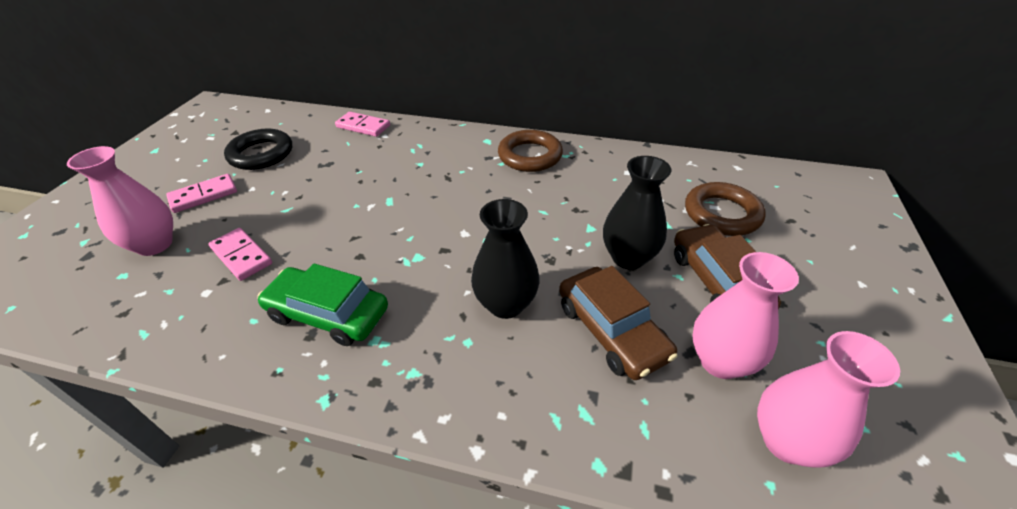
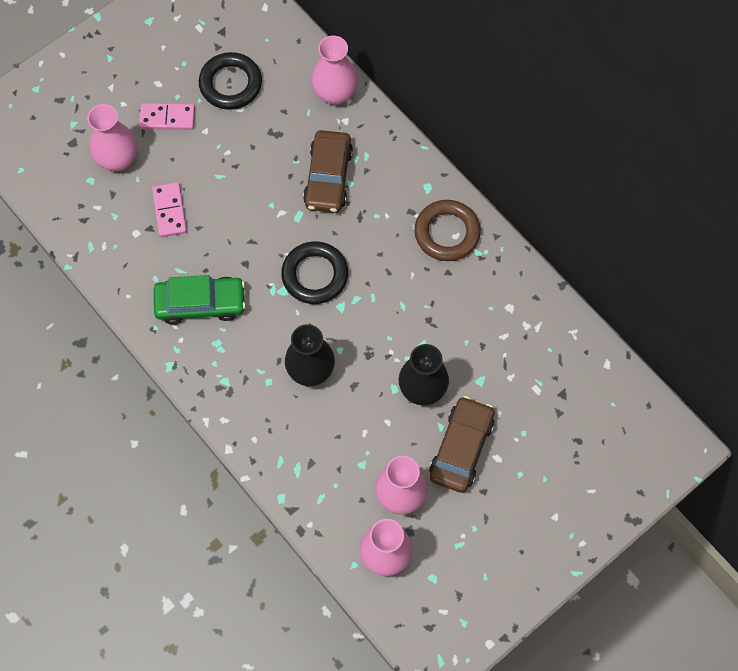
camera: 35 degrees right, 25 degrees up
(328, 314) = (200, 303): green car -> green car turned 120 degrees clockwise
(363, 126) = (335, 93): pink domino -> pink vase
(441, 230) = (315, 275): none -> black ring
(611, 330) = (357, 433): brown car -> brown car (328, 177)
(722, 214) = (533, 399): brown ring -> none

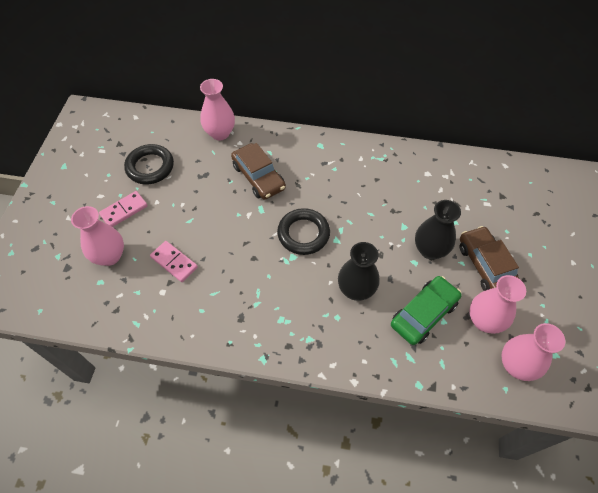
camera: 40 degrees left, 10 degrees down
(200, 303) = (247, 303): green car -> green car (424, 314)
(447, 233) = (355, 160): brown ring -> none

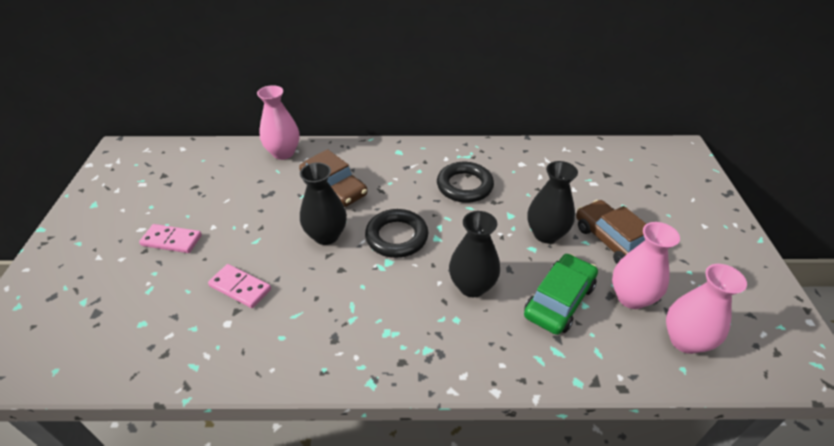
camera: 10 degrees left, 15 degrees down
(110, 256) = (154, 292): pink vase -> none
(124, 210) = (172, 240): pink domino -> pink domino turned 60 degrees clockwise
(150, 167) = (203, 193): black ring -> black ring (464, 186)
(246, 224) = (326, 235): none -> black vase

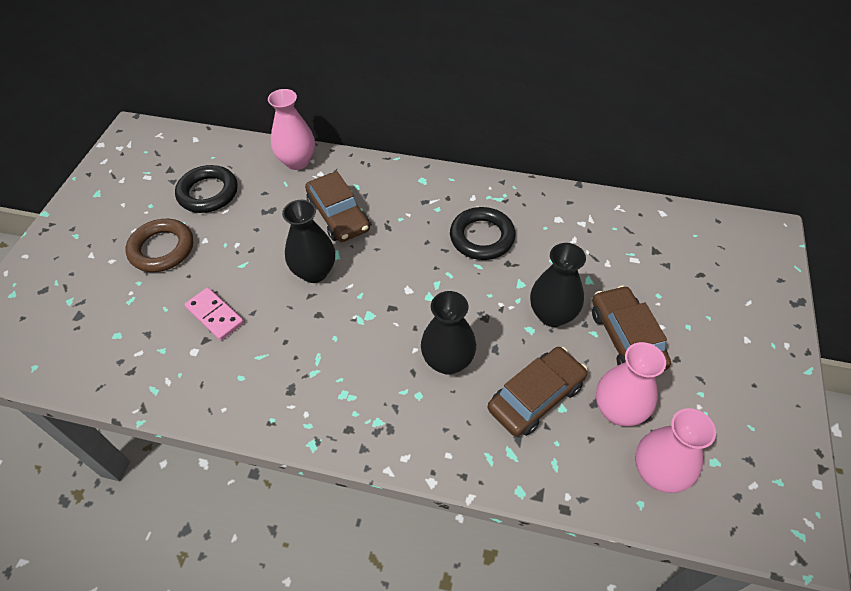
camera: 15 degrees right, 10 degrees up
(172, 240) = (162, 249): pink domino -> brown ring
(396, 237) = (387, 287): black ring -> black ring (208, 193)
(559, 300) = (536, 397): green car -> brown car

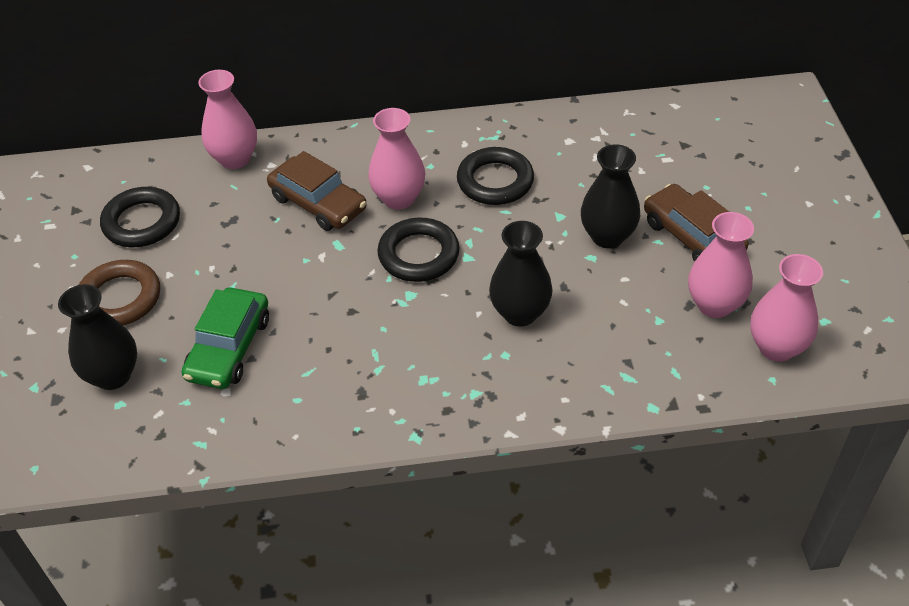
camera: 20 degrees left, 5 degrees down
(215, 315) = (229, 348): pink domino -> green car
(314, 272) = (323, 269): black vase -> black vase (113, 375)
(392, 282) = (419, 255): none -> black ring
(400, 229) = (399, 198): none -> pink vase
(536, 397) = (628, 318): brown car -> none

